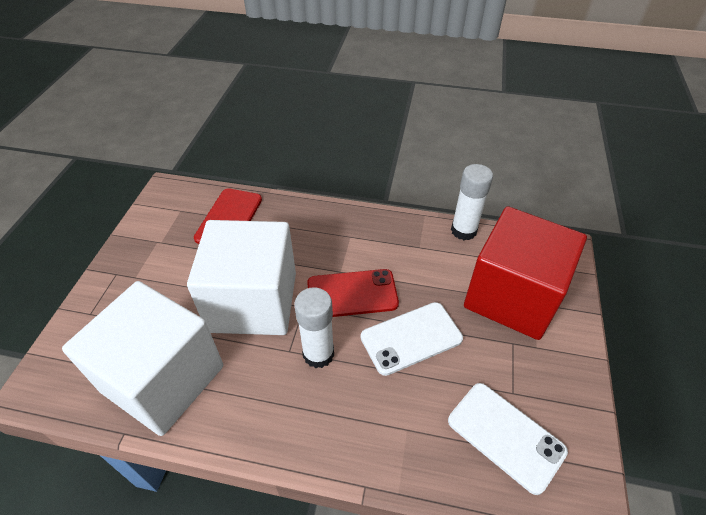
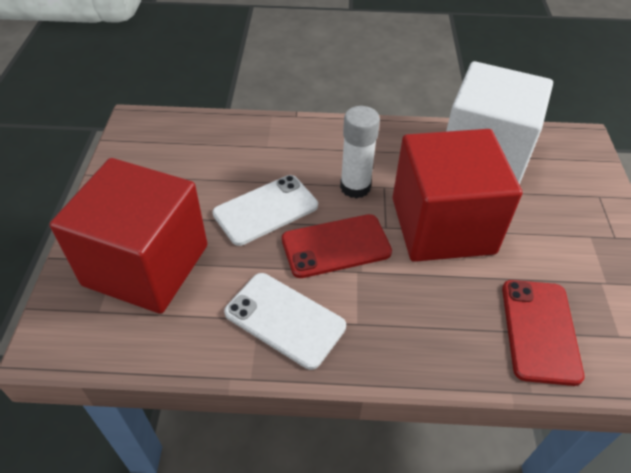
camera: 170 degrees right, 0 degrees up
(253, 301) = (442, 225): white cube -> red cube
(463, 231) = (192, 355): white glue stick -> none
(505, 436) = (186, 150): white phone -> white phone (285, 319)

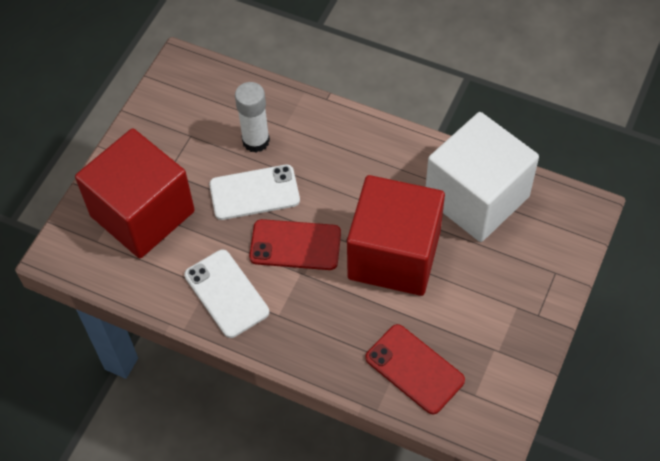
camera: 25 degrees right, 10 degrees up
(355, 187) = (340, 194): white glue stick -> white glue stick (256, 141)
(540, 330) = (414, 369): red phone -> red phone turned 75 degrees counterclockwise

